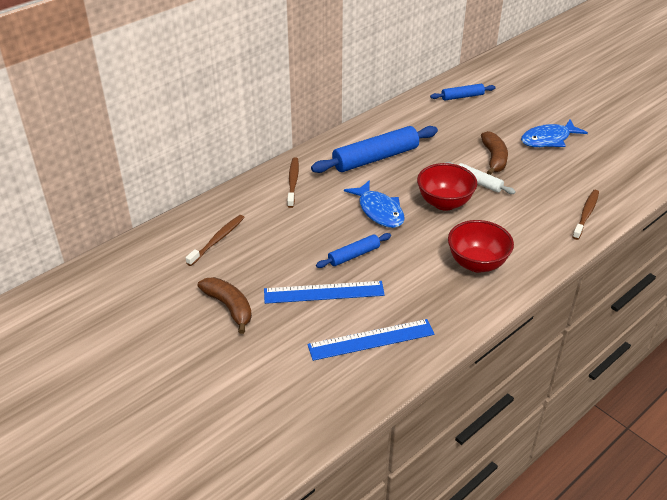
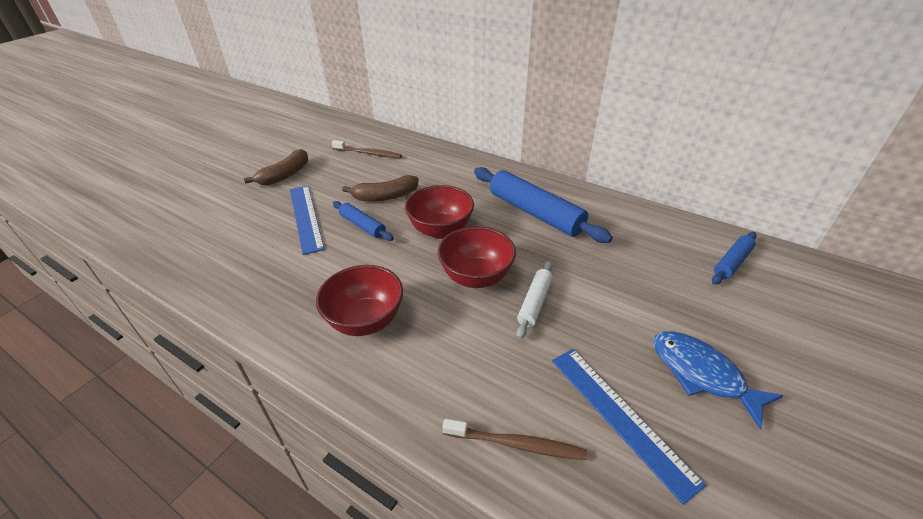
camera: 75 degrees right, 0 degrees up
(293, 182) = (465, 172): brown toothbrush -> none
(371, 340) = (238, 256): blue ruler -> blue ruler (620, 417)
(379, 211) = (440, 230): blue fish -> red bowl
(462, 97) = (731, 262): blue rolling pin -> blue rolling pin turned 75 degrees clockwise
(494, 159) = (600, 312): brown banana -> brown banana (385, 196)

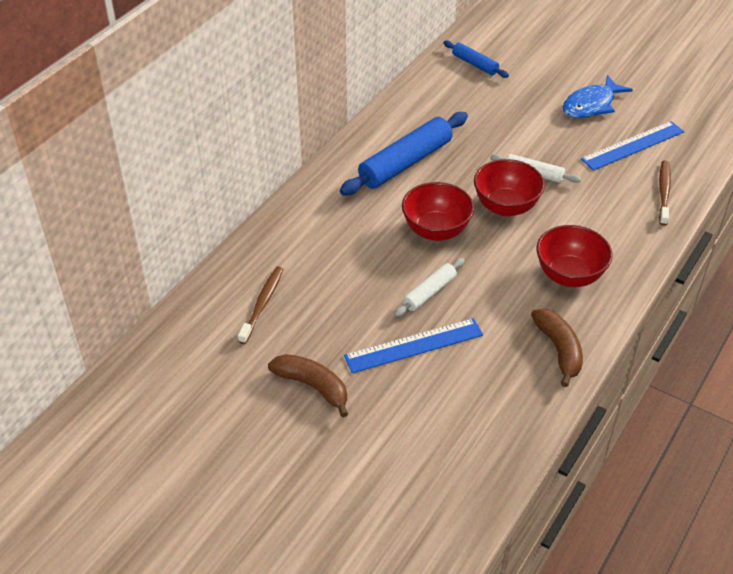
camera: 90 degrees left, 5 degrees up
(363, 225) = (429, 292): blue rolling pin -> white rolling pin
(385, 196) = (371, 278): brown banana -> brown banana (559, 350)

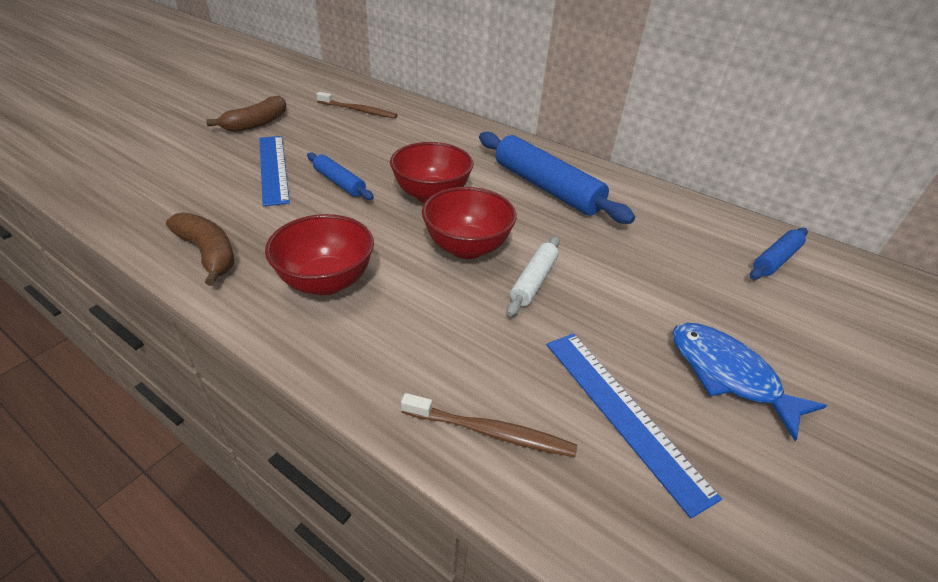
camera: 90 degrees right, 5 degrees down
(429, 292) = (339, 183): white rolling pin -> blue rolling pin
(559, 350) = (208, 254): brown banana -> brown banana turned 120 degrees counterclockwise

